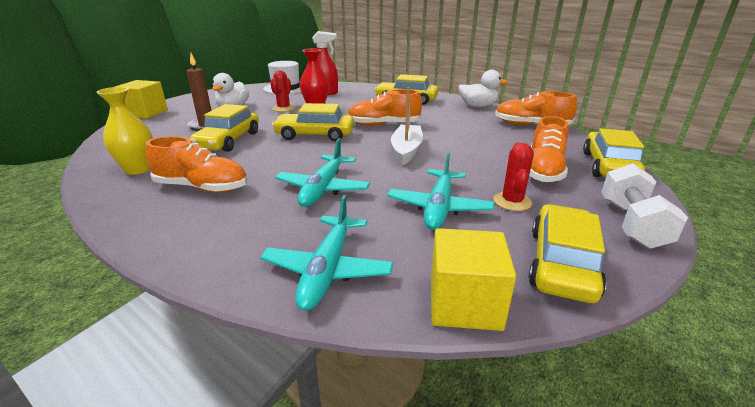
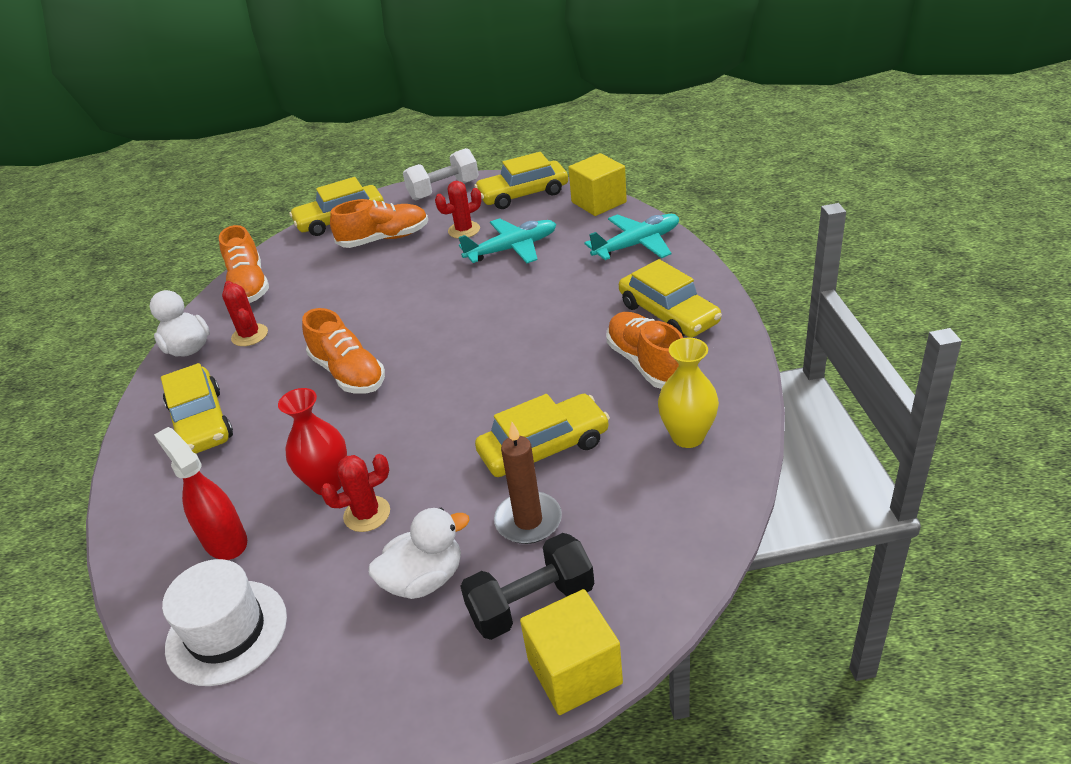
camera: 125 degrees left, 10 degrees up
(179, 116) = (531, 604): none -> black dumbbell
(315, 135) = (444, 397): yellow car -> yellow car (668, 314)
(323, 188) = (555, 306): turquoise plane -> none
(406, 150) = (417, 315): white boat -> none
(466, 116) = (249, 335): none -> red cactus

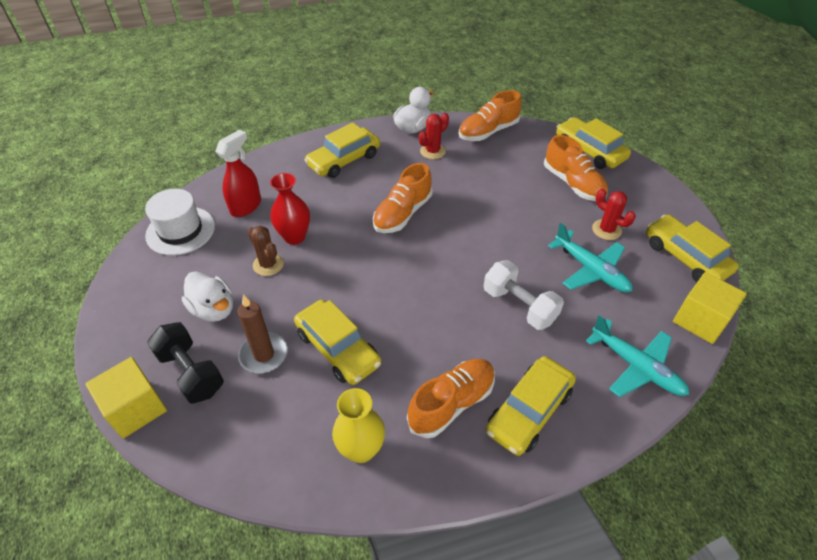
camera: 70 degrees right, 10 degrees up
(367, 514) = (268, 264): red cactus -> brown cactus
(444, 190) = (664, 200): white dumbbell -> white dumbbell (519, 306)

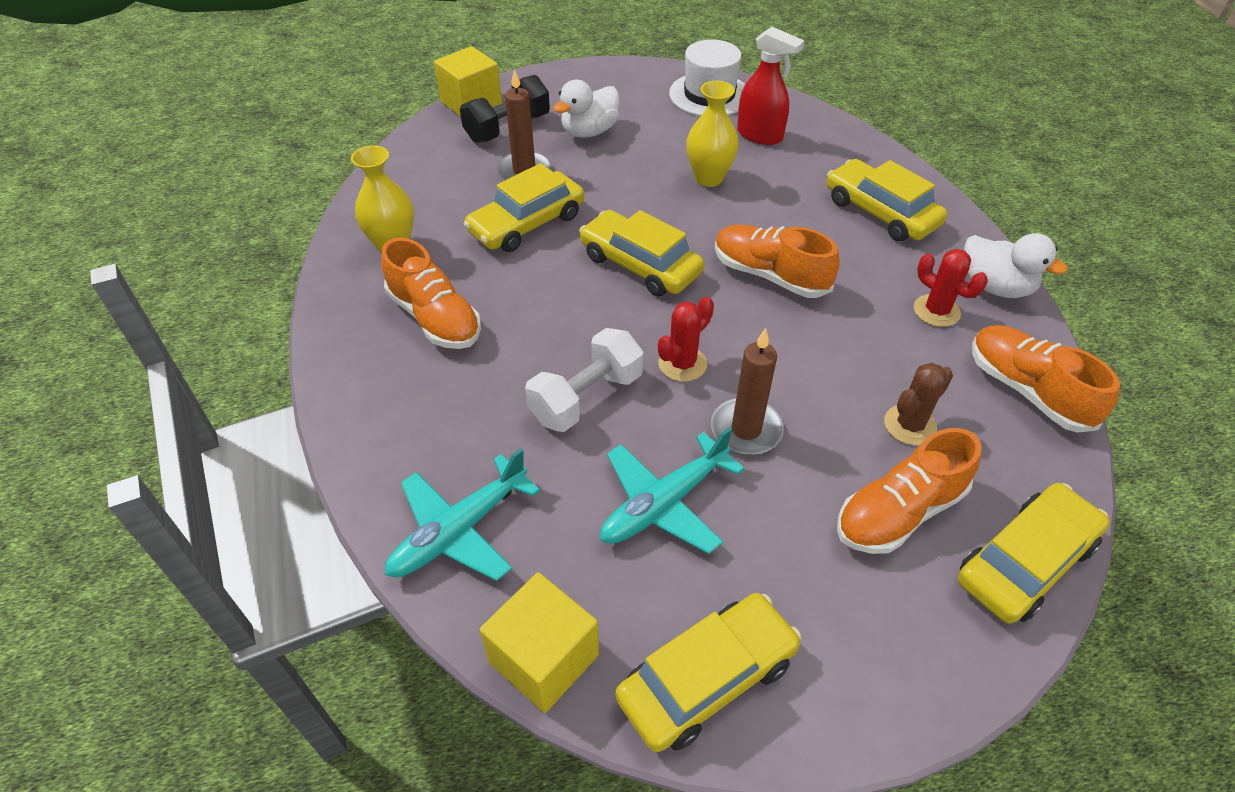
camera: 90 degrees right, 0 degrees up
(268, 264) = (658, 162): brown cactus -> brown cactus (910, 425)
(294, 237) = (708, 178): red vase -> yellow vase
(529, 411) = (409, 391): yellow car -> yellow car (640, 265)
(532, 233) = (746, 429): none -> brown candle
(606, 230) = (770, 547): red cactus -> red cactus (682, 364)

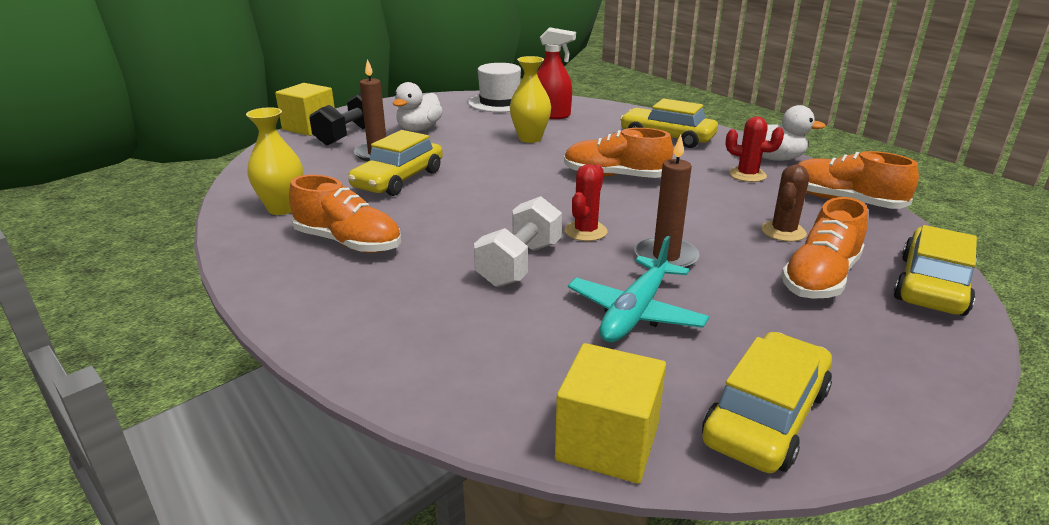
camera: 20 degrees left, 20 degrees down
(460, 530) = (460, 371): turquoise plane -> none
(640, 265) = (510, 186): yellow car -> none

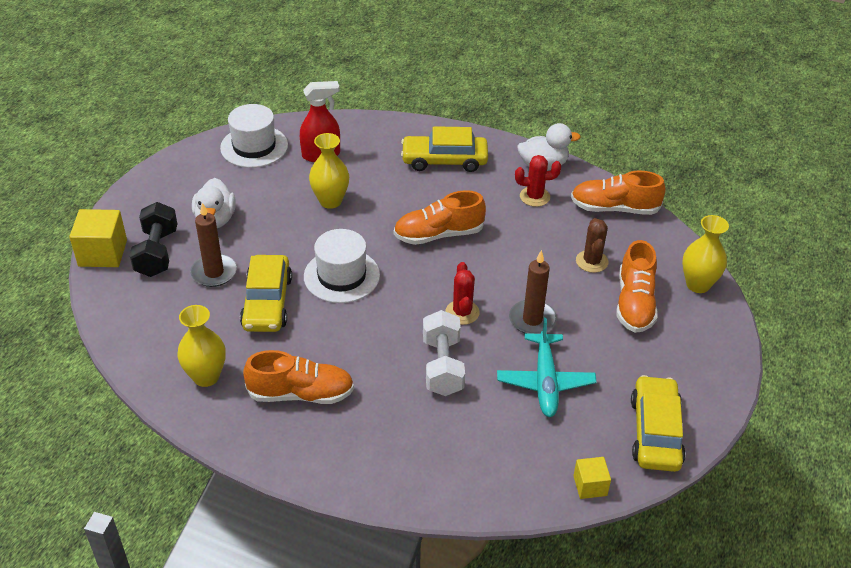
camera: 30 degrees left, 15 degrees up
(487, 180) = (341, 276): none -> white hat
(607, 442) = (590, 486): yellow cube -> yellow cube, size x0.57
(932, 285) = (698, 284): yellow car -> yellow vase

